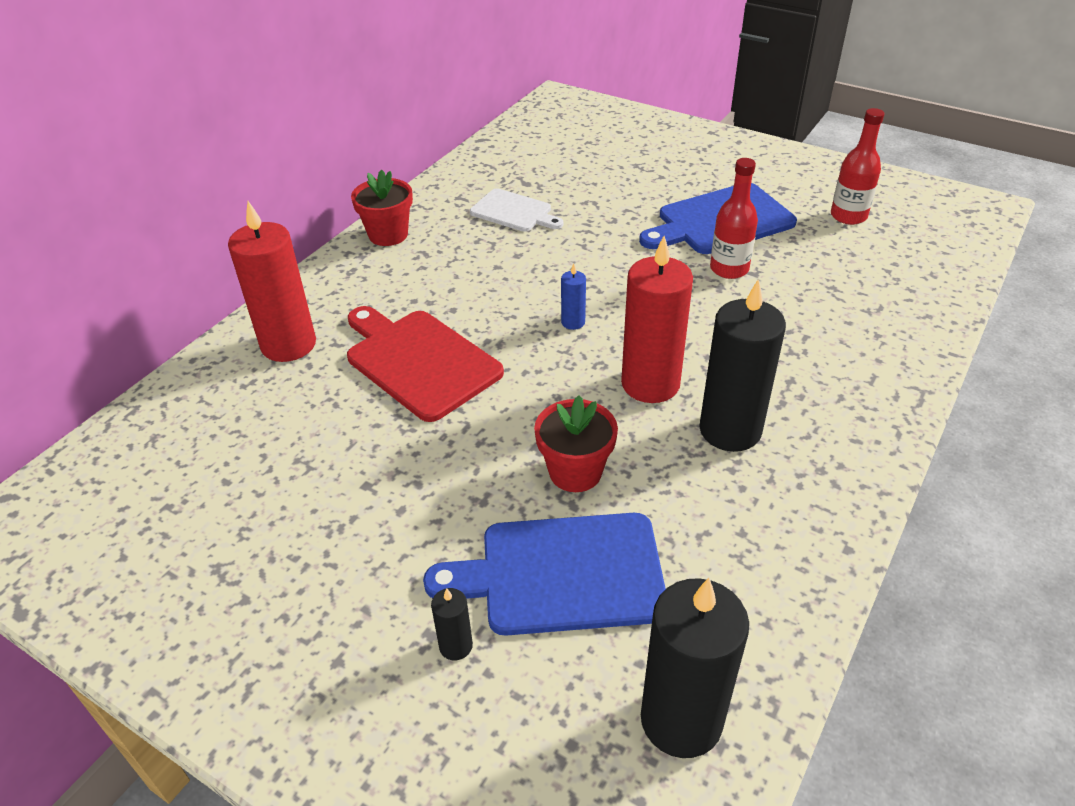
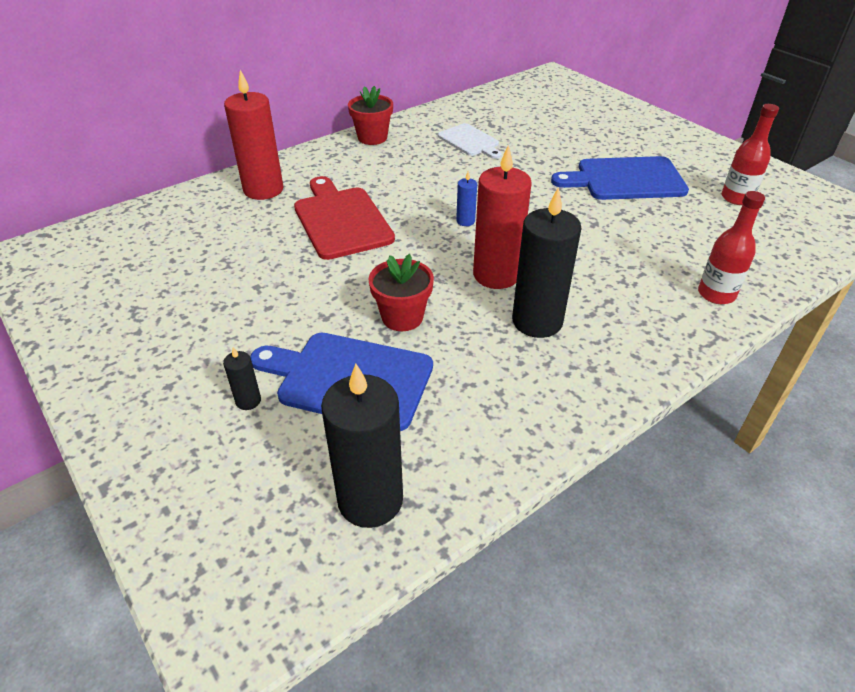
camera: 20 degrees right, 0 degrees up
(729, 269) = (610, 213): red bottle -> red bottle (716, 294)

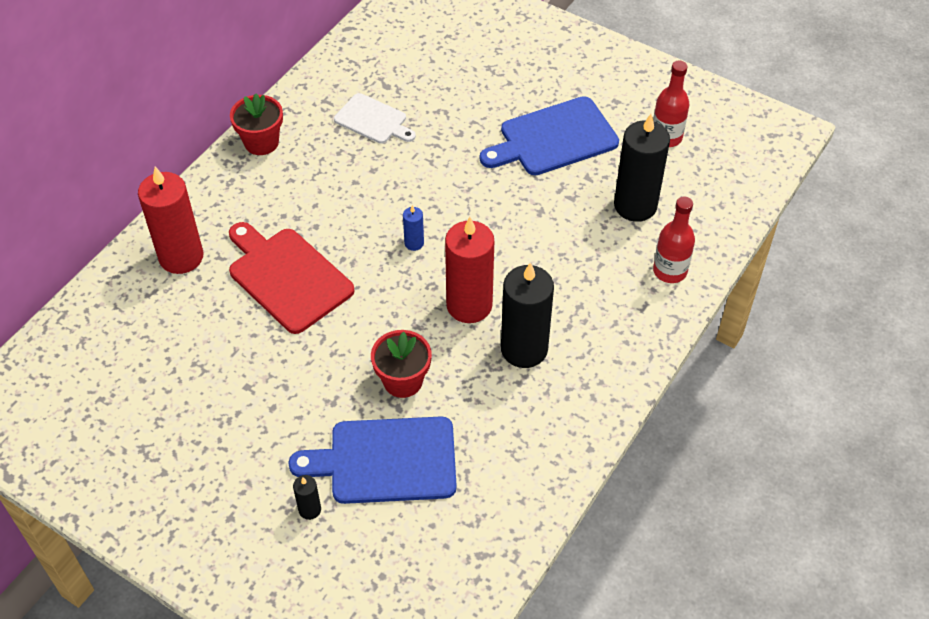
camera: 20 degrees left, 10 degrees up
(370, 500) = (454, 562): black candle -> black candle (635, 205)

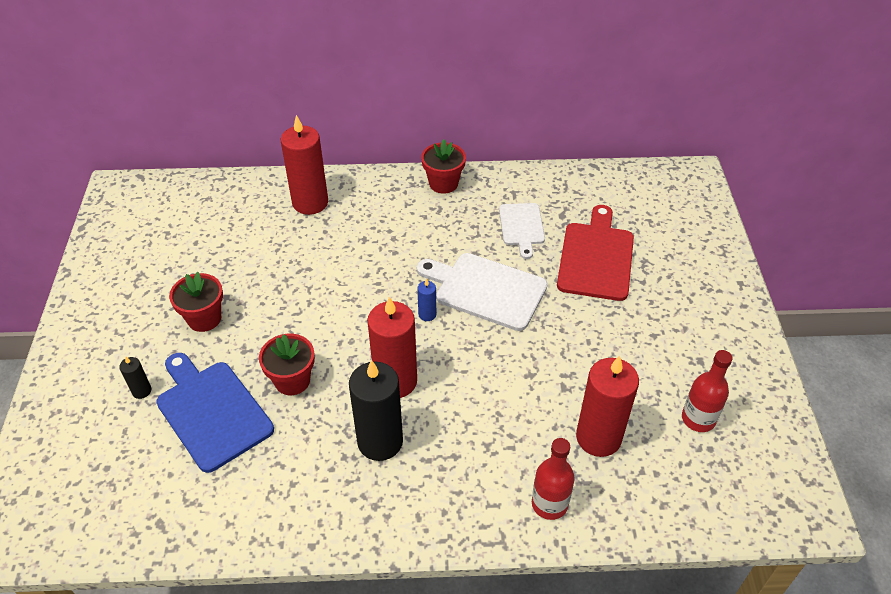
camera: 55 degrees right, 5 degrees down
(260, 417) = (204, 318): none -> red flower pot
(287, 277) = (336, 263): red cutting board -> red cutting board (596, 257)
(423, 187) = (486, 290): none -> white cutting board
(553, 138) = (614, 341): blue cutting board -> none
(635, 205) = (598, 437): black candle -> red candle

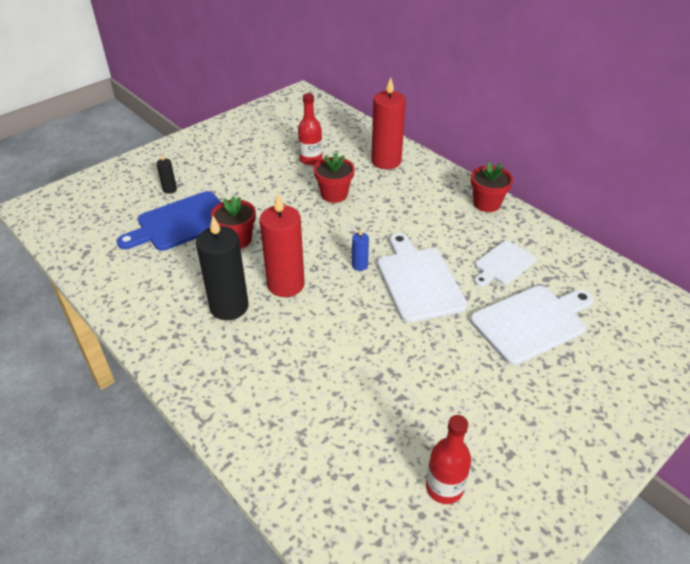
camera: 50 degrees right, 5 degrees down
(204, 318) = (245, 179): red flower pot -> red flower pot (334, 194)
(211, 411) = (181, 223): blue cutting board -> blue cutting board turned 135 degrees counterclockwise
(549, 504) = (261, 430): red bottle -> red bottle (311, 160)
(596, 257) = (531, 322): red cutting board -> white cutting board
(598, 437) = (352, 426): red candle -> none

